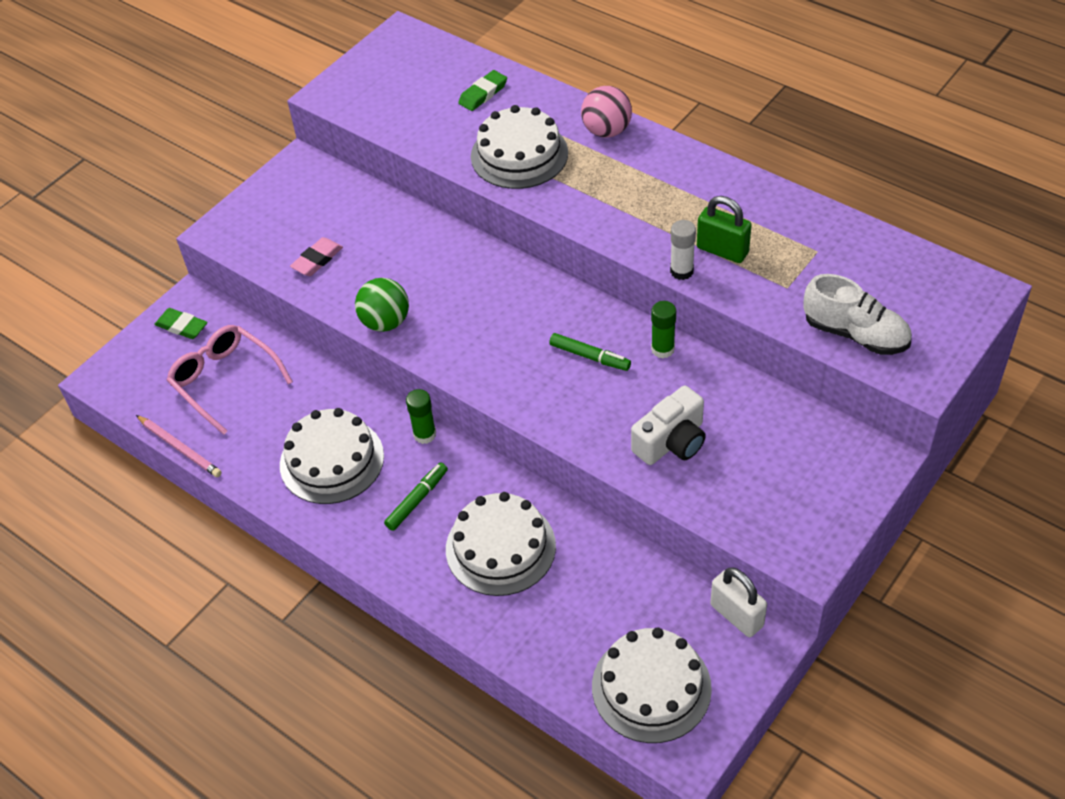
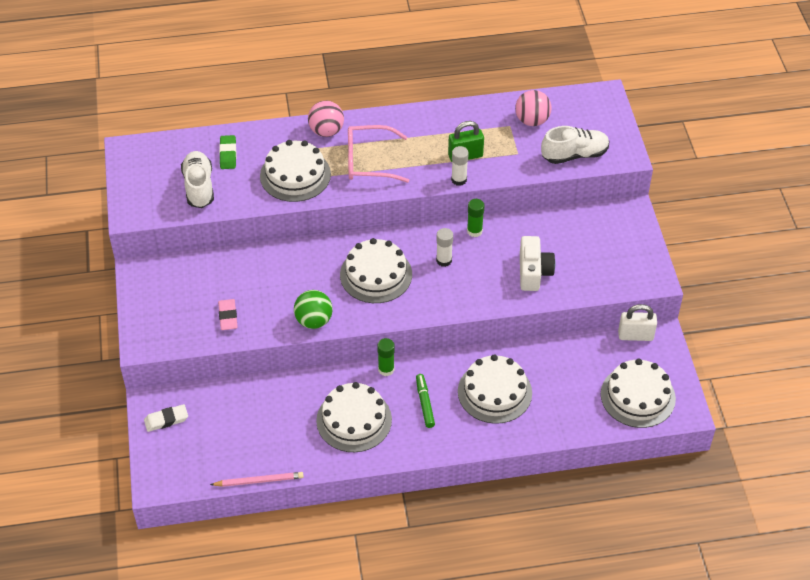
camera: 50 degrees left, 0 degrees up
(182, 326) = (166, 420): green eraser -> white eraser
(225, 381) = (236, 428): pink glasses -> pink glasses (369, 161)
(417, 108) = (199, 187): none -> white shoe
(502, 320) = (376, 274): none -> white cake
(590, 356) = (444, 260): green marker -> white glue stick
(851, 262) = (532, 120): none -> pink ball

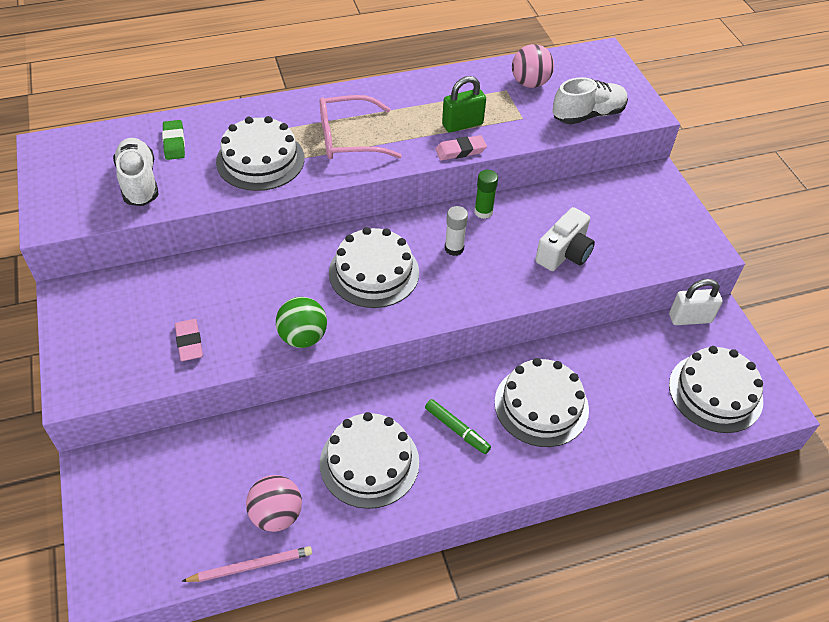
camera: 10 degrees left, 0 degrees up
(166, 420) = (115, 490): white eraser -> none
(326, 131) = (293, 109): pink ball -> pink ball (276, 515)
(386, 369) = (400, 390): green glue stick -> none
(424, 403) = (457, 429): green marker -> green marker turned 150 degrees clockwise
(459, 180) = (460, 151): white glue stick -> pink eraser
(533, 272) = (564, 253): white camera -> white camera turned 45 degrees clockwise

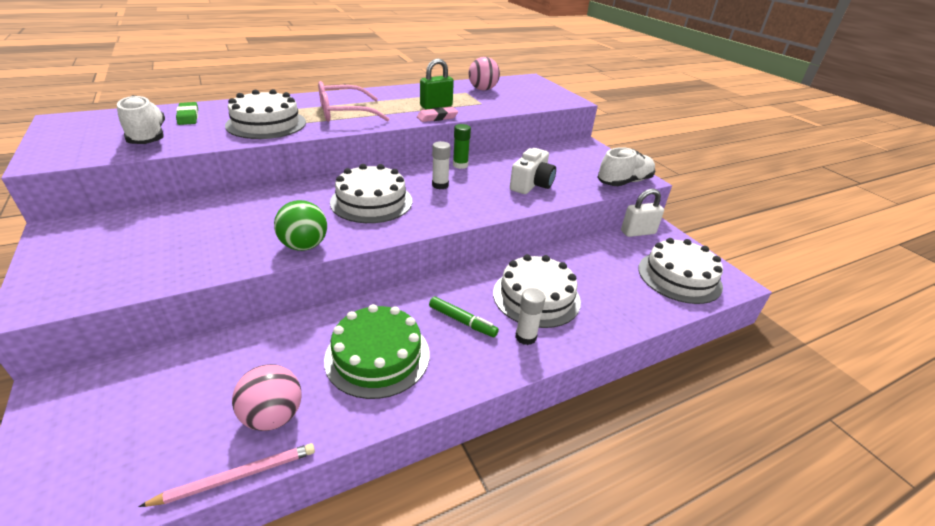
camera: 10 degrees left, 15 degrees down
(189, 342) = (183, 256): pink eraser -> none
(369, 462) = (377, 356): white cake -> green cake
(518, 456) = (525, 337): none -> white glue stick
(588, 115) = (530, 101): white shoe -> white shoe (624, 182)

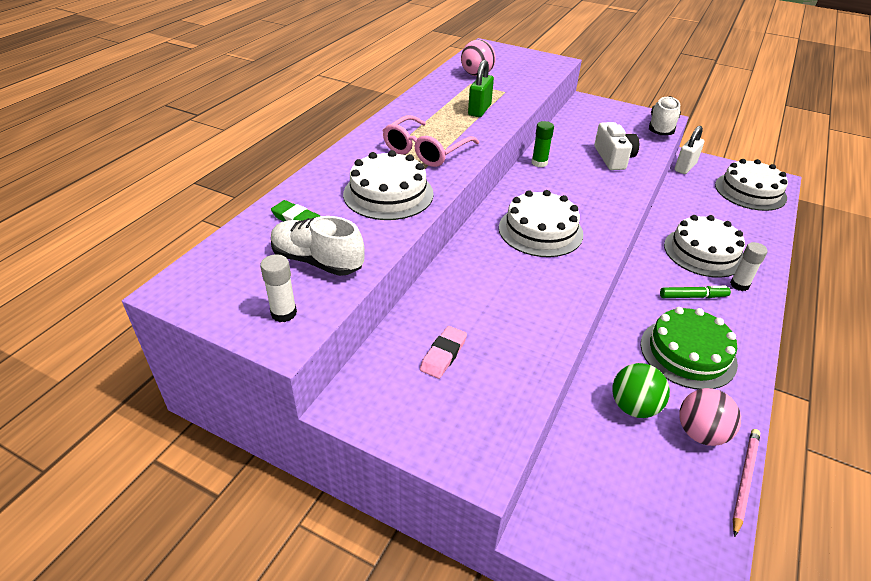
camera: 35 degrees left, 5 degrees up
(304, 246) = (569, 295): green ball -> green ball (633, 407)
(437, 117) = (504, 122): pink eraser -> pink eraser (443, 355)
(440, 185) = (559, 190): white glue stick -> white glue stick (284, 313)

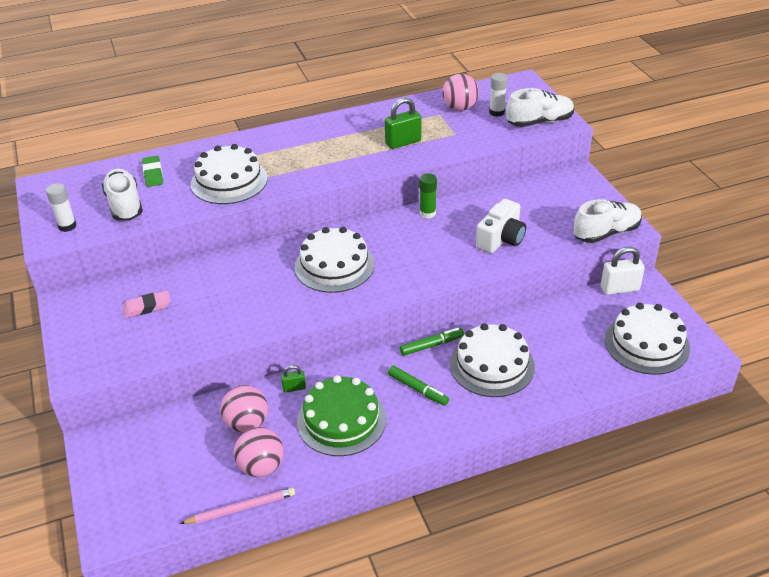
camera: 45 degrees right, 0 degrees up
(425, 150) = (305, 160): pink glasses -> none
(545, 66) = (539, 122): none -> white shoe
(618, 352) = (294, 388): none -> green padlock
(633, 407) = (247, 424): green ball -> pink ball
(650, 261) = (432, 345): none -> green marker
(739, 285) = (474, 406): white glue stick -> white glue stick (497, 112)

